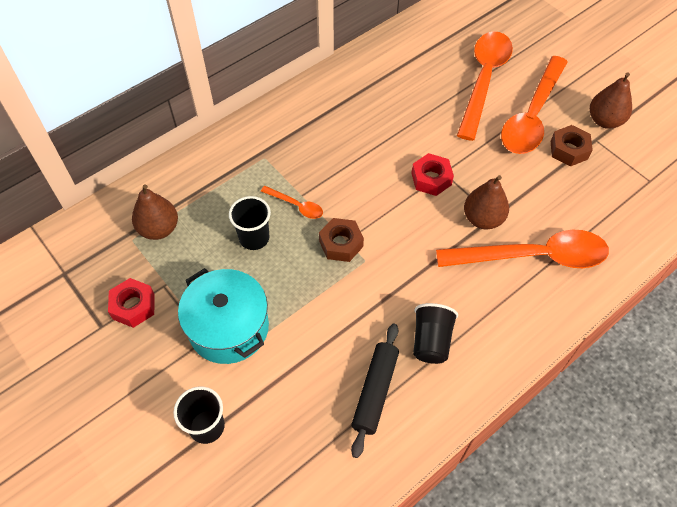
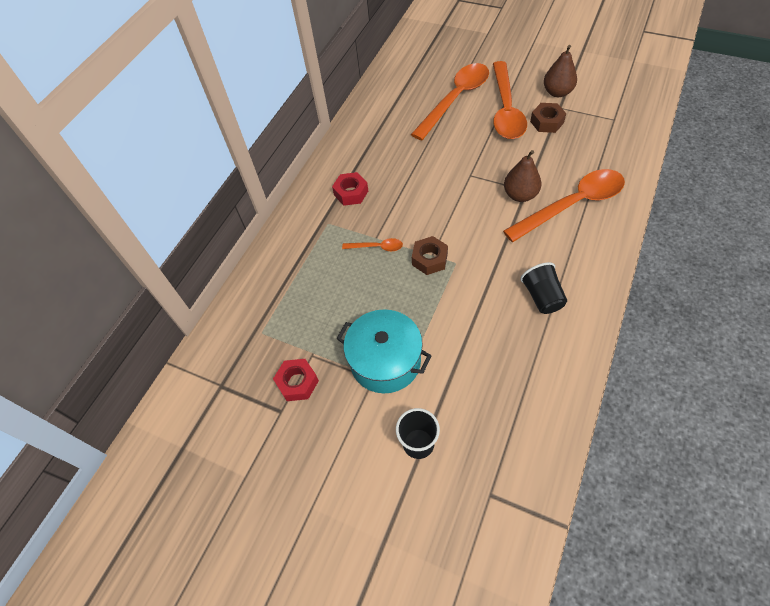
camera: 20 degrees left, 0 degrees up
(159, 229) = (279, 314): brown pear -> none
(254, 238) = (360, 285): black cup -> none
(375, 391) = (527, 352): black rolling pin -> none
(431, 179) = (464, 183): red nut -> red nut (351, 193)
(484, 80) = (455, 99): orange spoon -> orange spoon turned 45 degrees clockwise

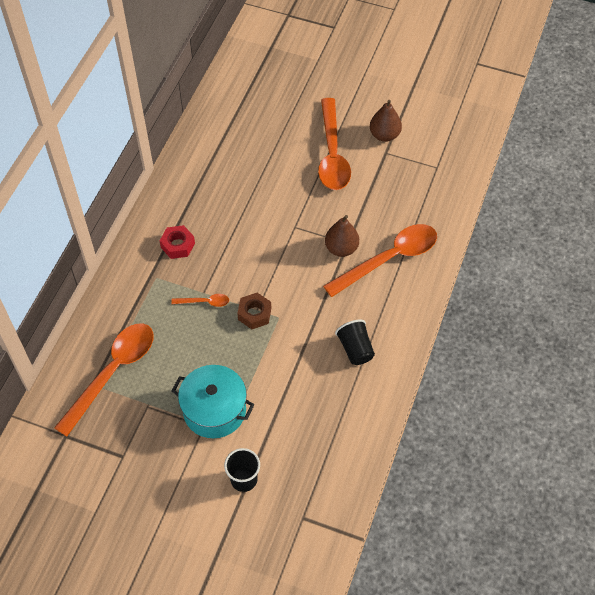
camera: 10 degrees left, 0 degrees up
(297, 382) = (136, 431): red nut -> none
(455, 99) = (282, 141): orange spoon -> orange spoon (112, 373)
(547, 122) = (372, 169): brown nut -> none

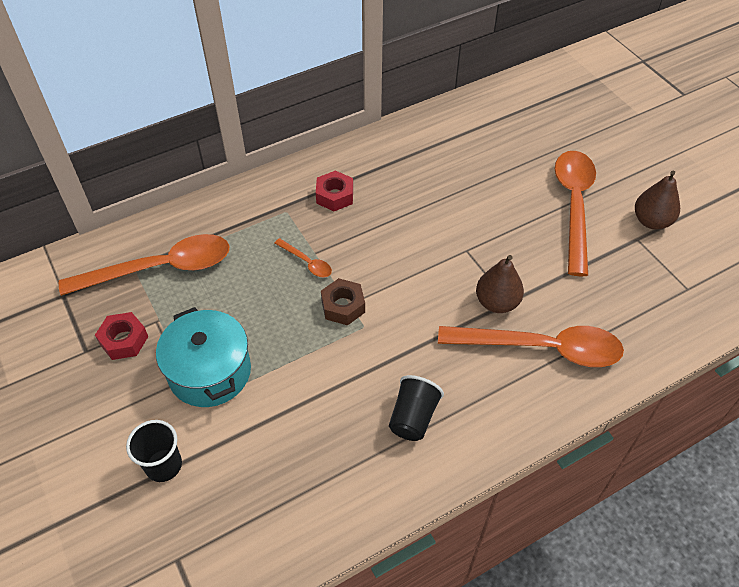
camera: 40 degrees right, 5 degrees down
(140, 432) = (124, 340): none -> red nut
(332, 154) = (573, 206): orange spoon -> orange spoon turned 150 degrees clockwise

